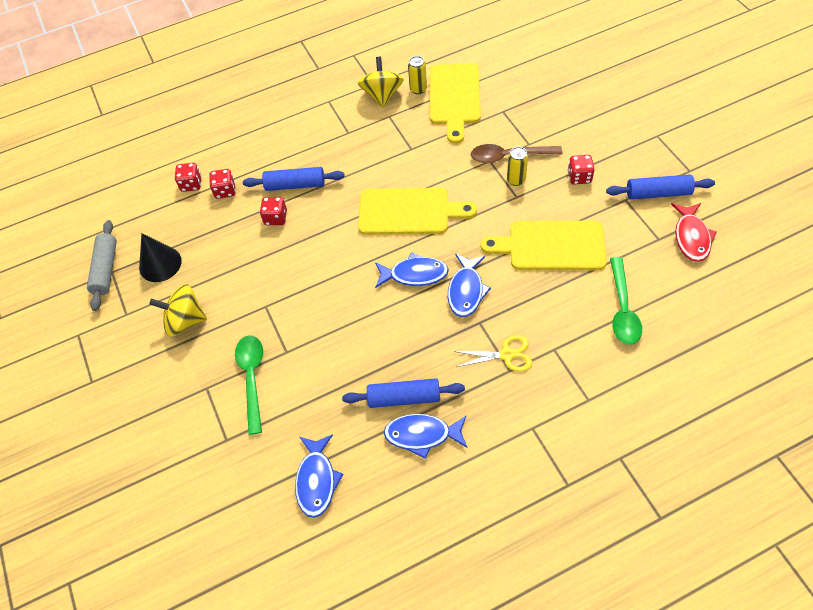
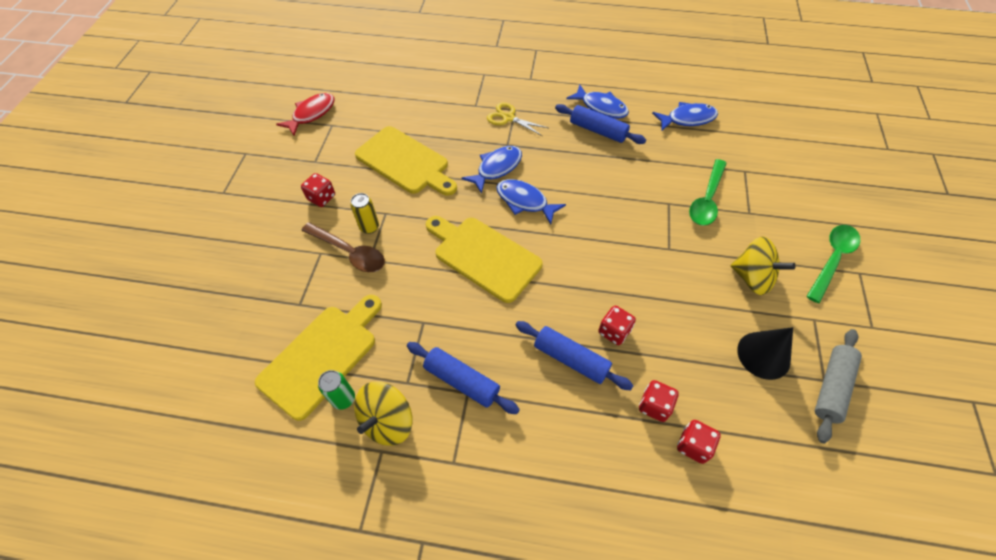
camera: 150 degrees left, 0 degrees up
(317, 480) = (687, 119): blue fish -> blue fish turned 45 degrees clockwise
(418, 89) = (343, 399): yellow can -> green can
(622, 309) = (409, 102): green spoon -> green spoon (832, 259)
(658, 193) = (288, 152): blue rolling pin -> blue rolling pin (461, 381)

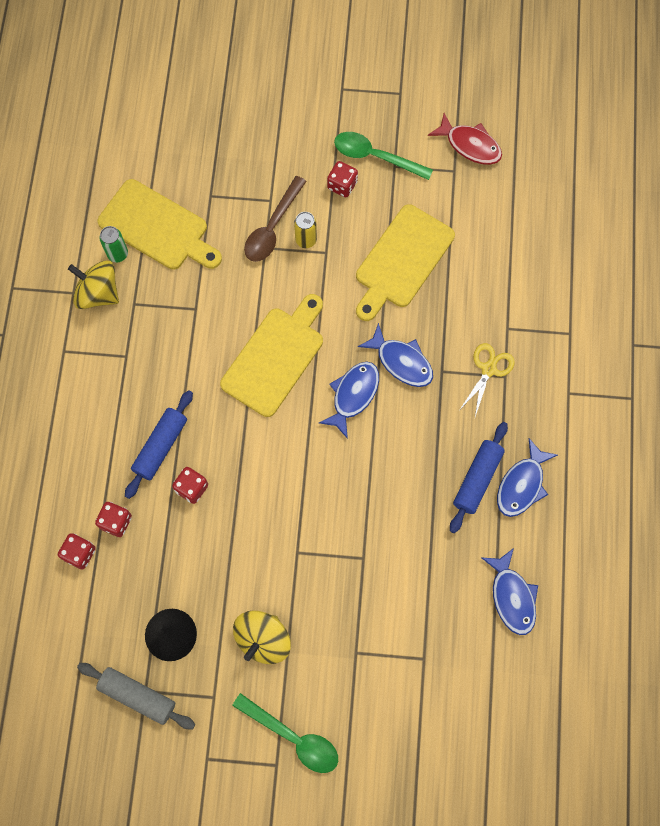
camera: 85 degrees right, 15 degrees up
(461, 381) = (136, 350): blue rolling pin -> none
(706, 200) = (371, 603): green spoon -> green spoon (375, 156)

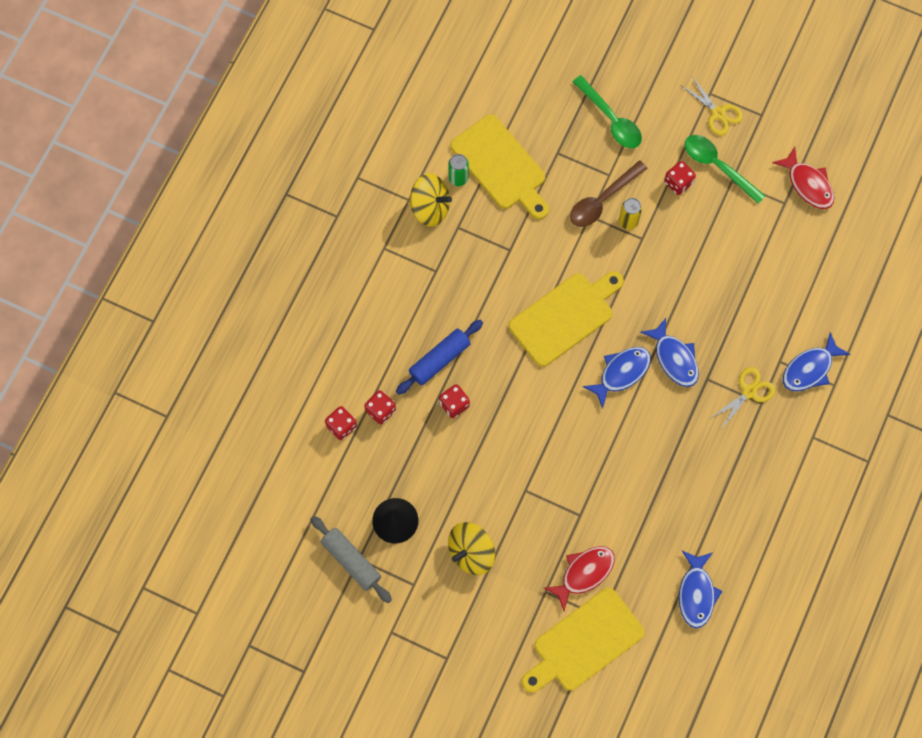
camera: 20 degrees right, 0 degrees up
(98, 293) = (430, 208): yellow spinning top -> yellow spinning top turned 150 degrees clockwise
(293, 737) = (469, 641): green spoon -> green spoon (611, 119)
(357, 105) = (718, 113): none -> yellow scissors
(389, 618) = (584, 573): none -> red fish
(402, 261) = (707, 269): yellow cutting board -> yellow cutting board (584, 642)
(477, 479) = (703, 483): blue rolling pin -> none
(522, 485) = (741, 502): blue fish -> blue fish (810, 369)

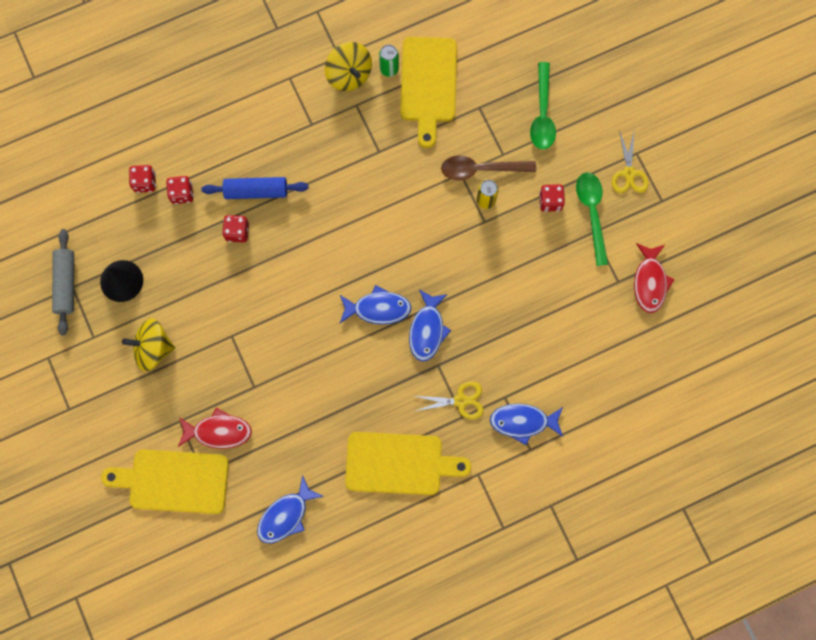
camera: 40 degrees right, 5 degrees up
(564, 316) = (374, 233): yellow cutting board -> yellow cutting board (399, 463)

